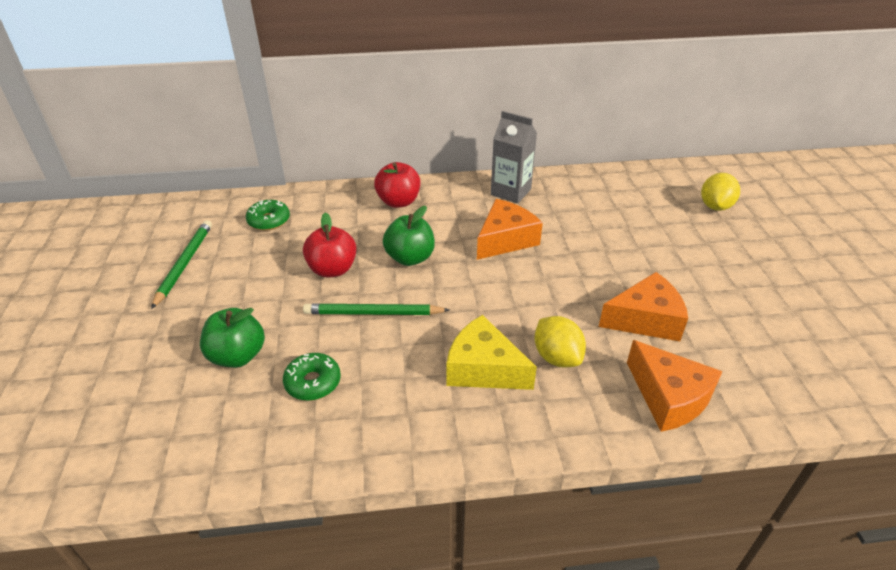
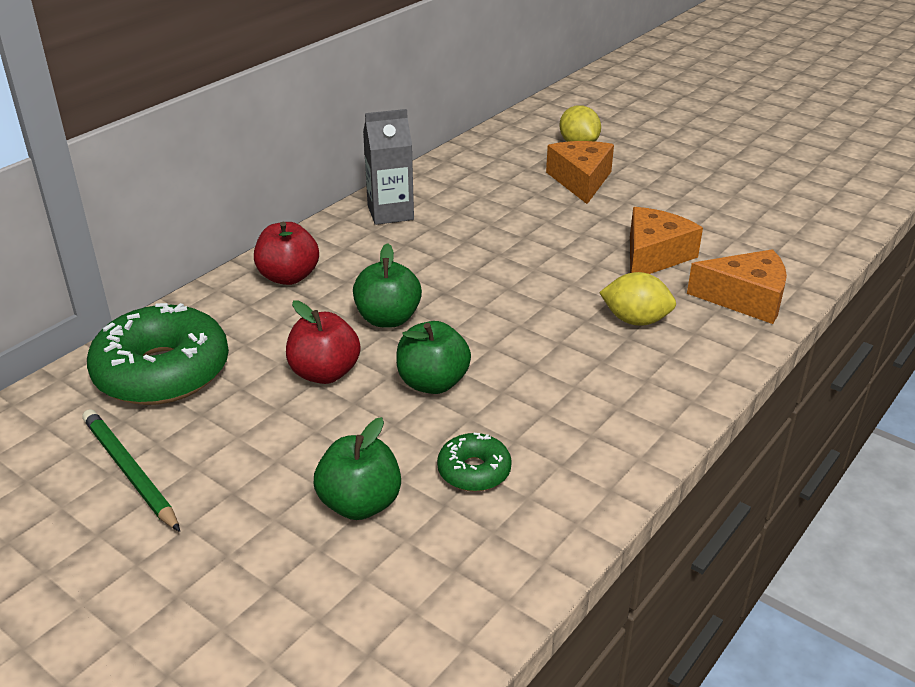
camera: 45 degrees left, 5 degrees down
(269, 221) = (162, 372): green donut -> green donut, size x2.06
(373, 313) = (432, 383): green pencil -> green apple
(483, 368) = (596, 364): yellow cheese -> none
(505, 239) = (452, 256): orange cheese -> orange cheese (581, 180)

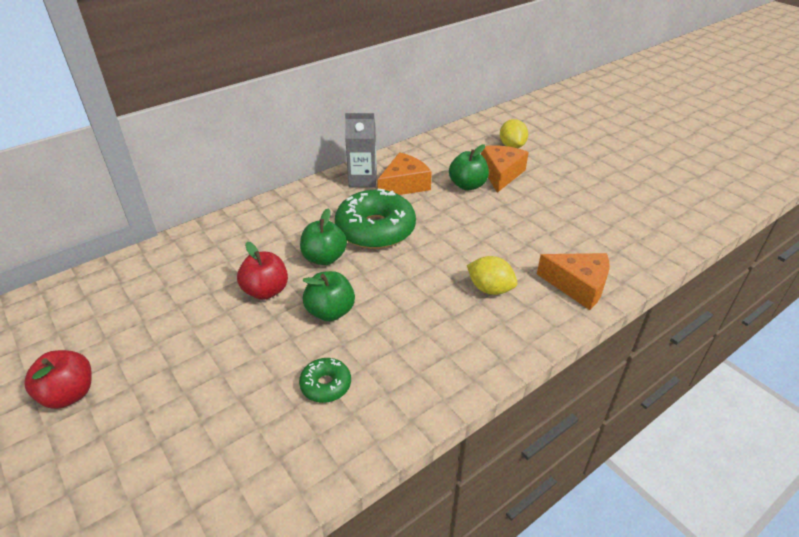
camera: 15 degrees right, 5 degrees up
(130, 472) = (117, 339): green pencil -> none
(162, 372) = (170, 271): green donut -> green donut (375, 229)
(288, 277) = (277, 216): red apple -> red apple (69, 394)
(360, 504) = (241, 393): green apple -> green apple (467, 185)
(654, 255) = (526, 240): orange cheese -> orange cheese (404, 185)

